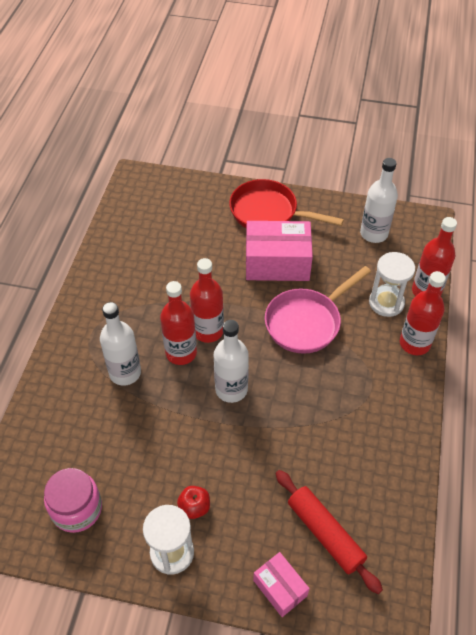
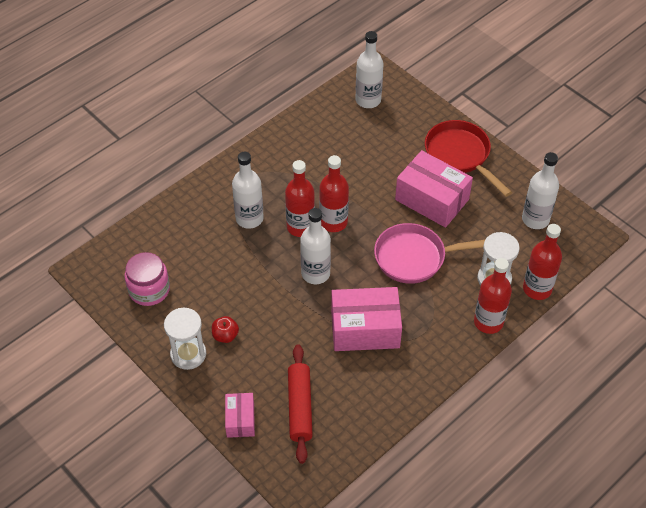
camera: 35 degrees right, 0 degrees up
(149, 205) = (368, 100): none -> white bottle
(319, 415) = (365, 329): none -> pink box

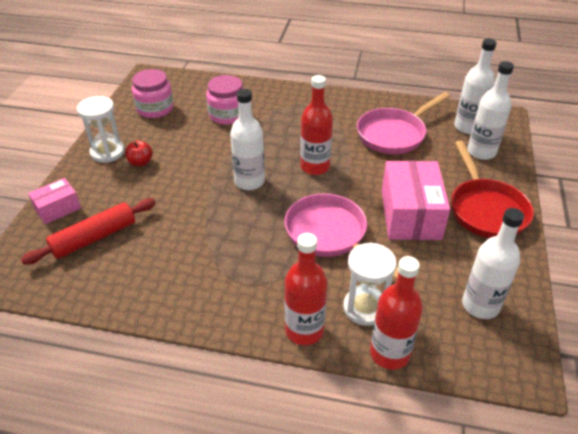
camera: 55 degrees right, 10 degrees down
(210, 241) = (227, 115): none -> pink jar
(249, 218) = (270, 123): white bottle -> white bottle (481, 152)
(300, 227) = (290, 151): red bottle -> none
(337, 149) = (394, 134): none -> pink pan
(365, 329) = (215, 240): pink box -> none
(460, 156) = (485, 209): red pan -> red pan turned 150 degrees clockwise

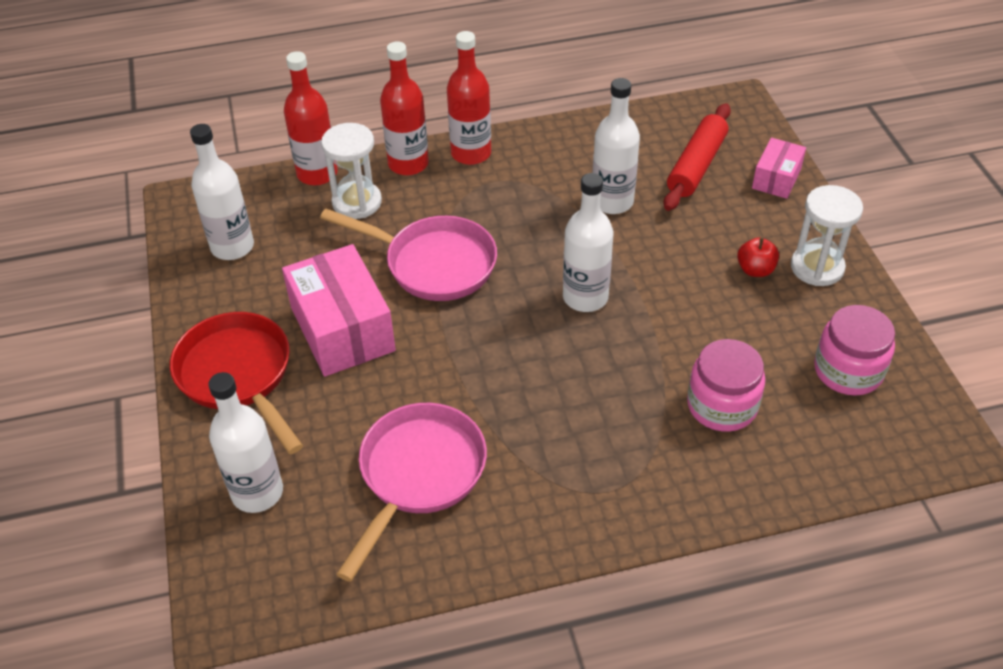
camera: 155 degrees right, 5 degrees up
(315, 167) = (511, 356): red bottle -> red bottle (471, 153)
(467, 127) = (291, 550): white bottle -> white bottle (612, 202)

